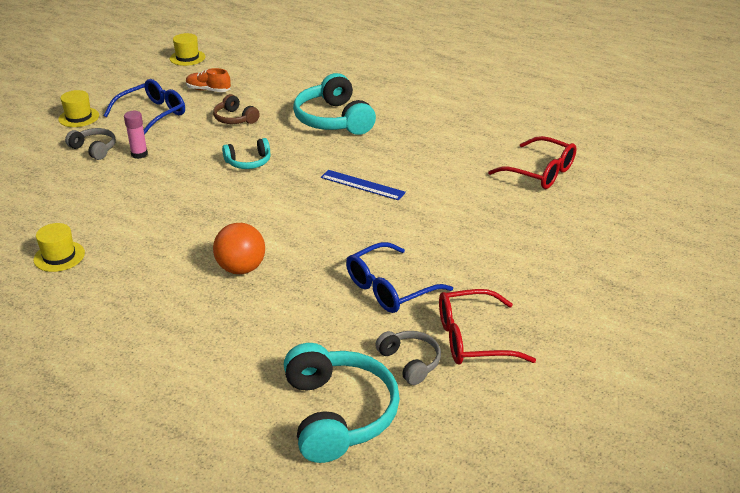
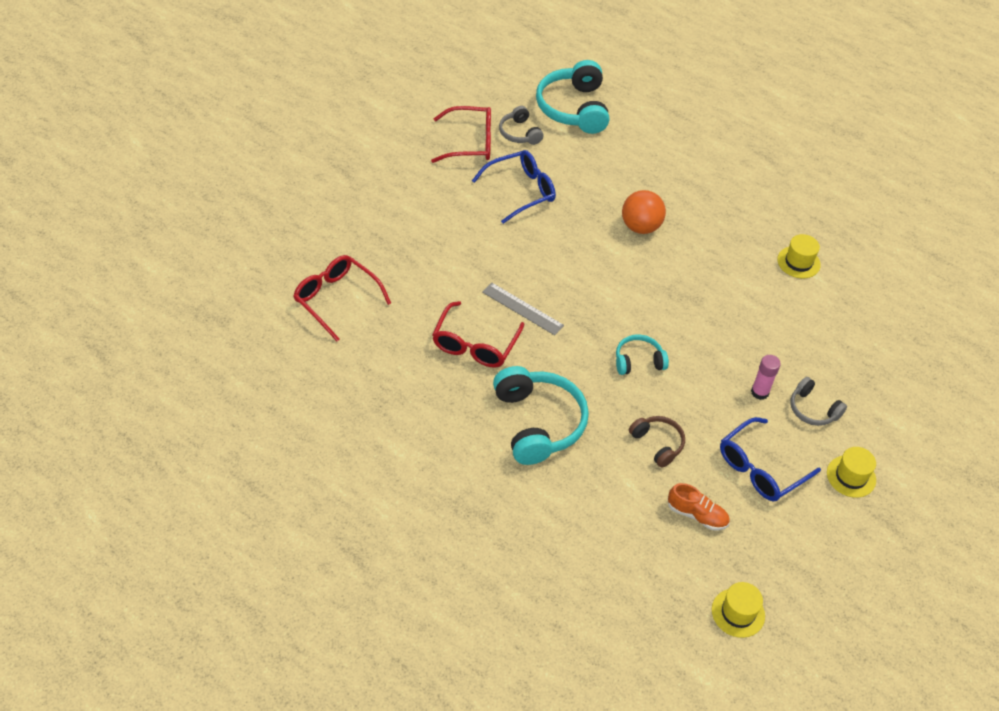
camera: 175 degrees left, 15 degrees up
(362, 185) = (522, 309): blue ruler -> grey ruler
(399, 157) = (475, 344): none -> red glasses

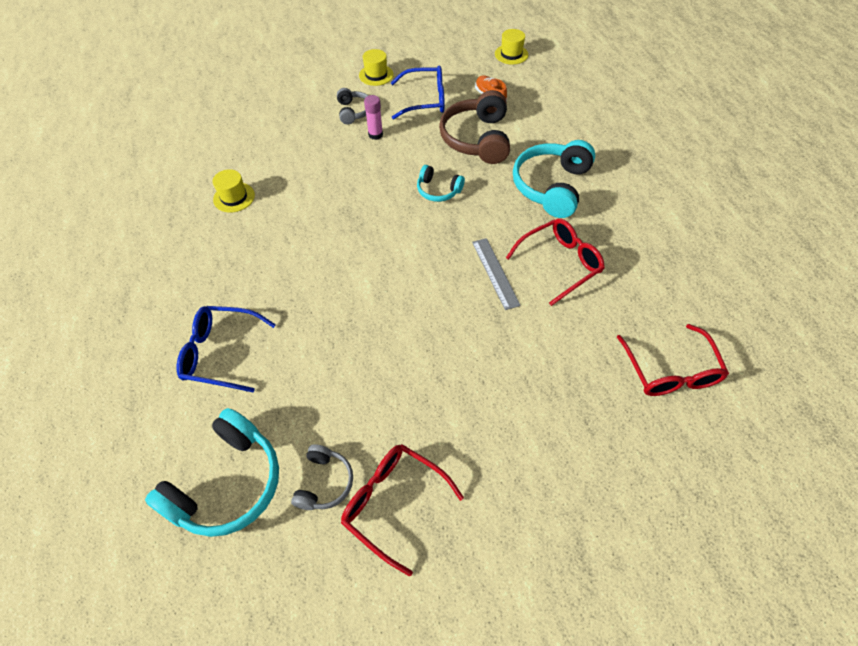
camera: 140 degrees left, 5 degrees up
(521, 191) = (394, 396): blue glasses -> blue glasses (221, 353)
(640, 227) = (320, 292): orange ball -> none
(657, 444) = (477, 139): brown headphones -> brown headphones, size x1.88

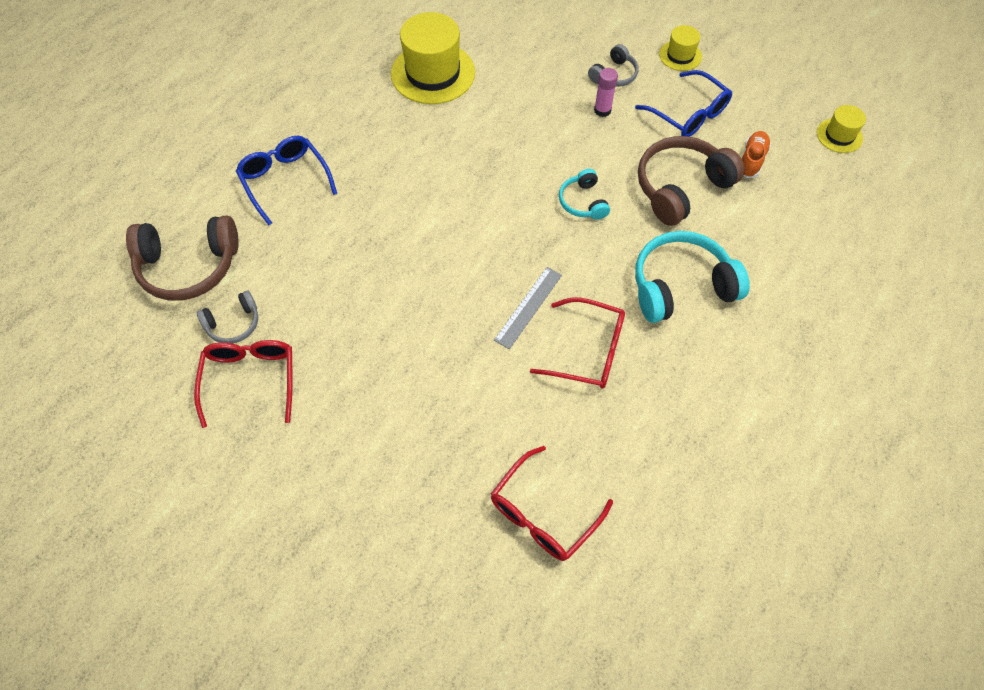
camera: 50 degrees right, 5 degrees up
(227, 483) = (189, 266): turquoise headphones -> brown headphones
(234, 197) = (433, 73): yellow hat -> yellow hat, size x1.96

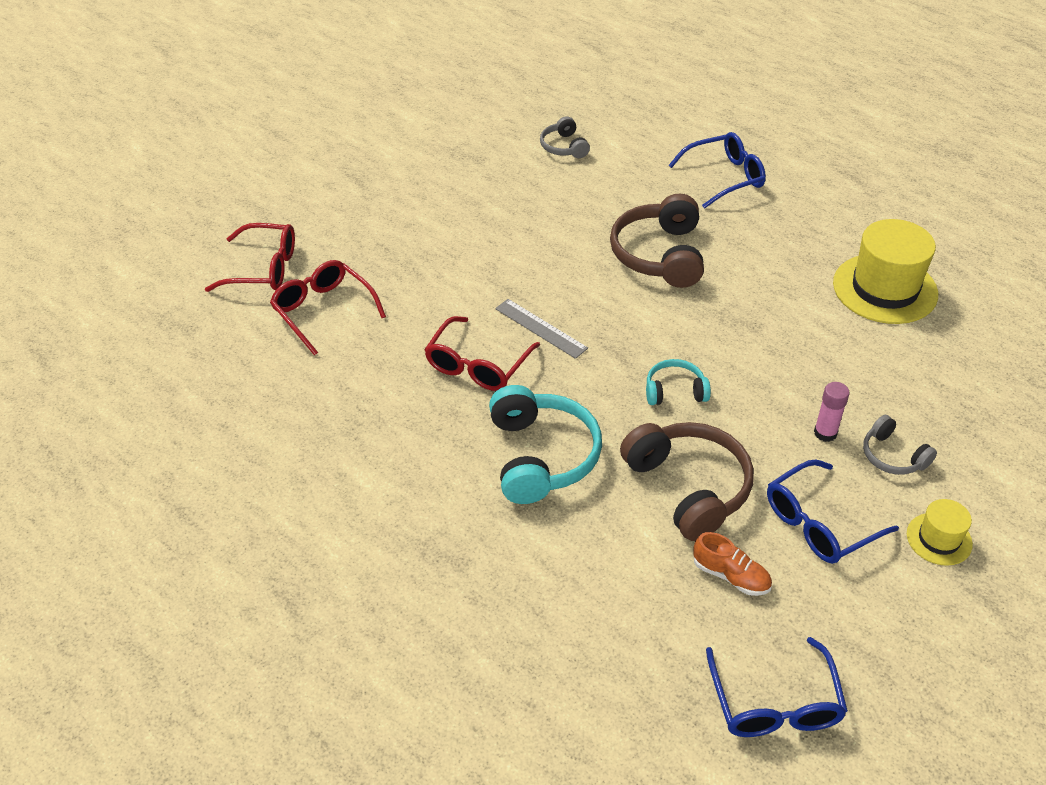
camera: 100 degrees right, 15 degrees down
(189, 266) = (629, 123): brown headphones -> brown headphones (660, 255)
(250, 380) = (506, 155): red glasses -> red glasses (263, 268)
(839, 135) = (774, 703): yellow hat -> blue glasses

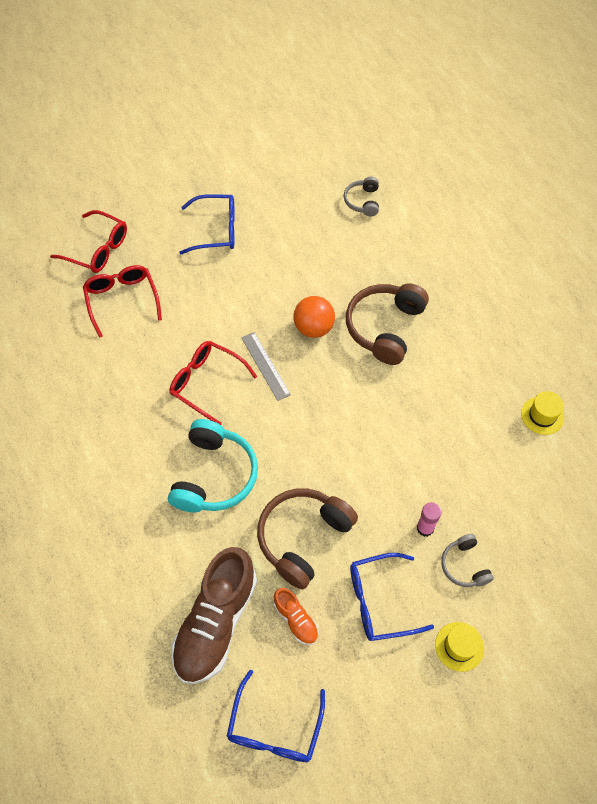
camera: 20 degrees right, 15 degrees up
(478, 365) = (206, 383): red glasses -> red glasses turned 75 degrees clockwise
(577, 277) = (313, 328): none -> orange ball
(633, 612) = (216, 623): none -> brown shoe
(675, 391) = (334, 453): turquoise headphones -> none
(688, 487) = (303, 538): brown headphones -> brown headphones turned 135 degrees counterclockwise
(724, 177) = (472, 269): blue glasses -> blue glasses (216, 230)
(885, 289) = (542, 415): yellow hat -> yellow hat, size x0.51

